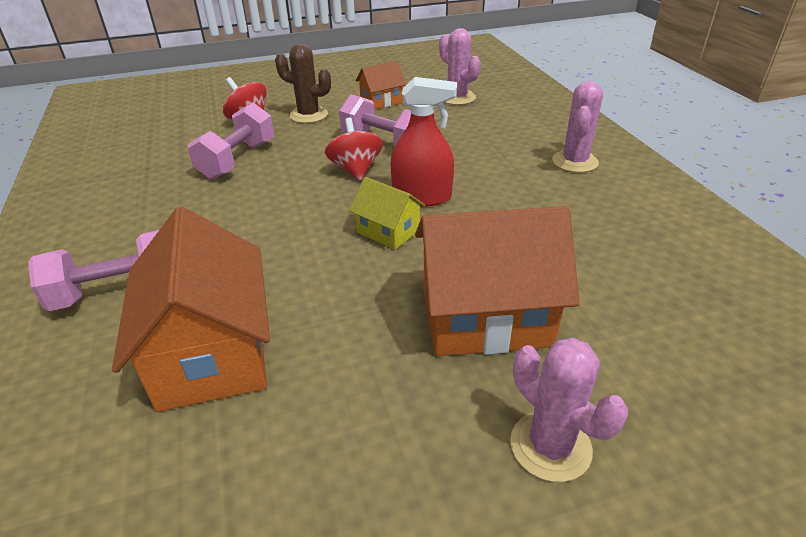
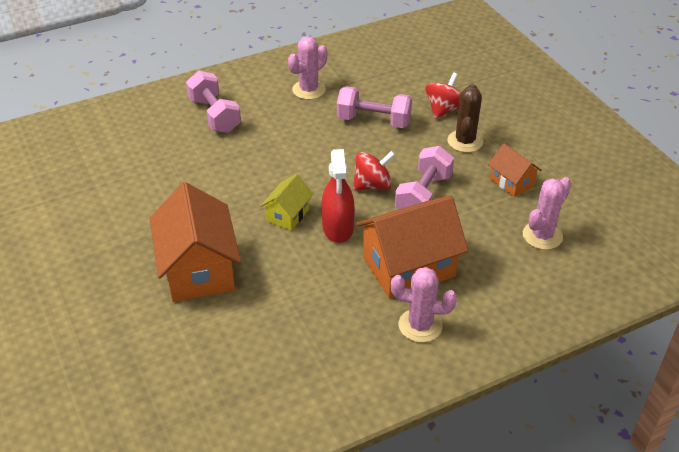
camera: 80 degrees right, 5 degrees up
(212, 354) = (166, 163): orange house -> orange house (408, 267)
(550, 446) = (101, 298): pink cactus -> pink cactus (309, 90)

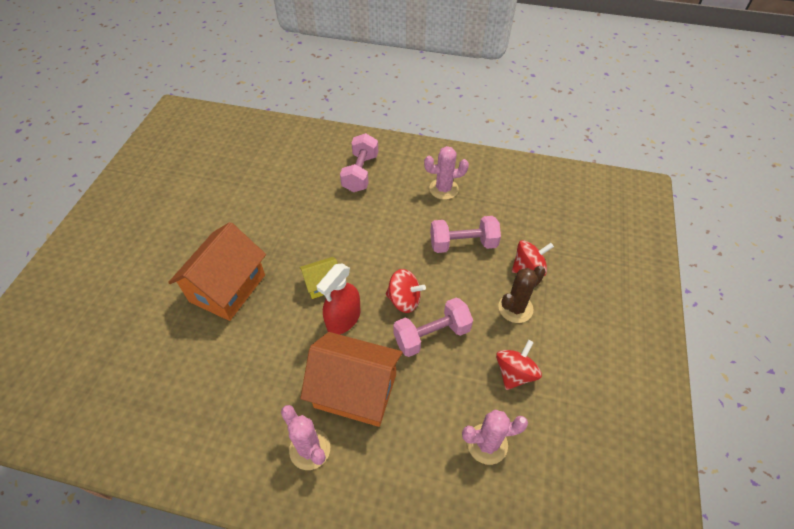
camera: 40 degrees right, 10 degrees up
(373, 121) = (463, 244): pink dumbbell -> pink dumbbell turned 60 degrees counterclockwise
(512, 182) = (515, 373): orange house -> red spinning top

